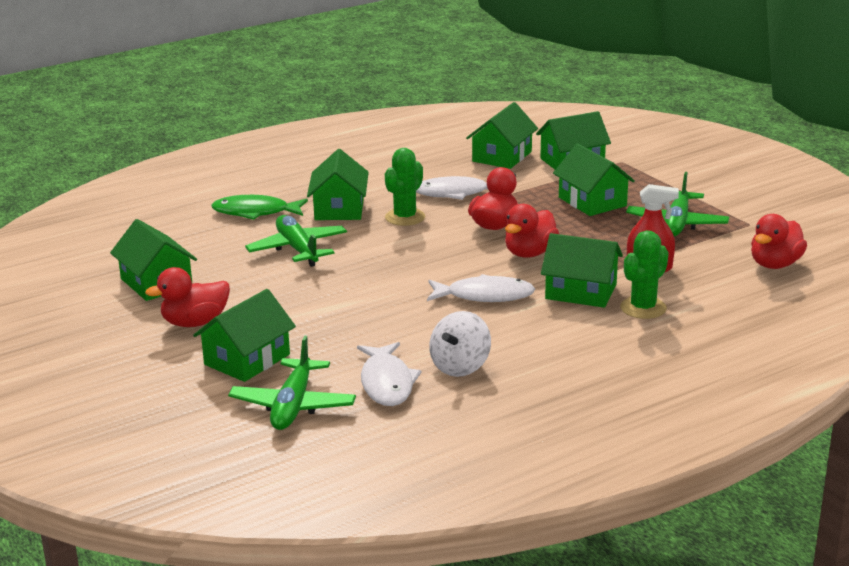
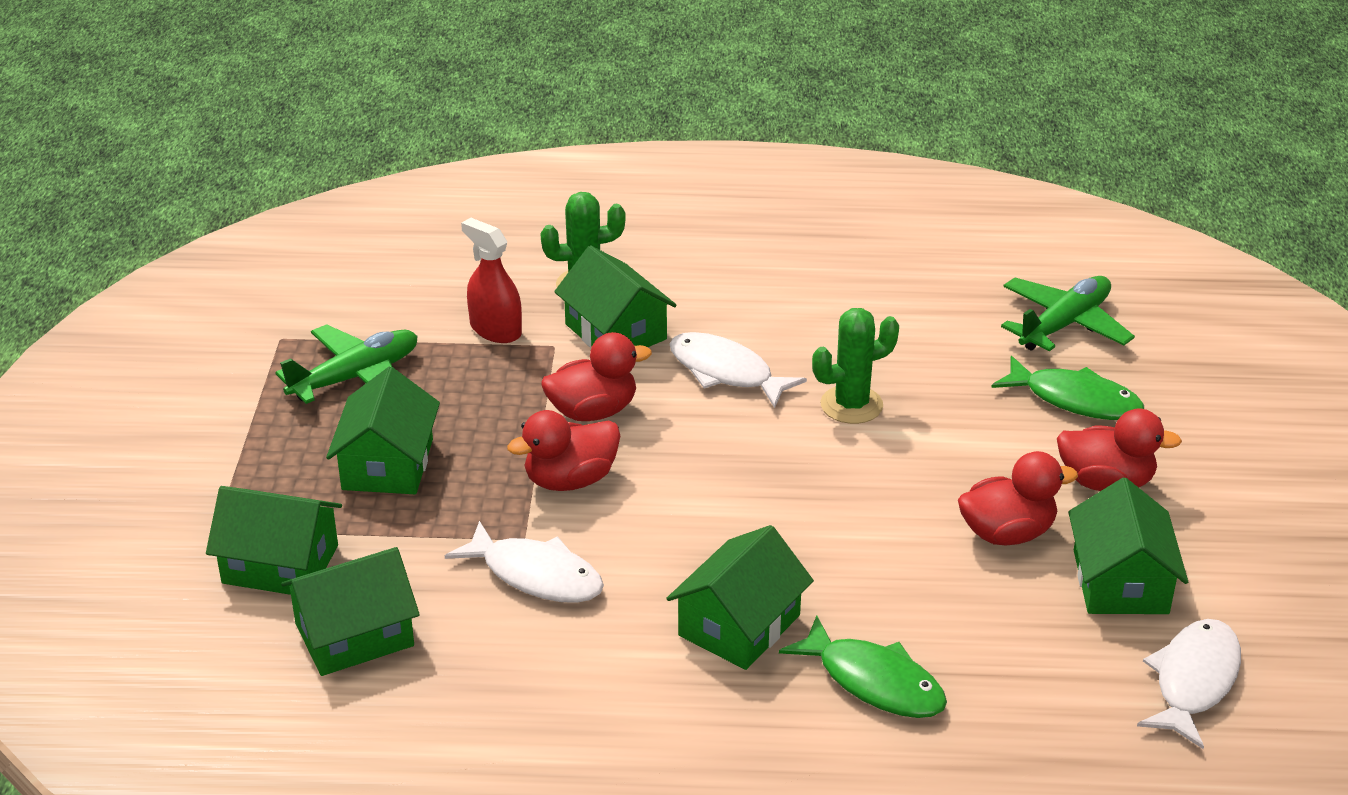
camera: 145 degrees left, 10 degrees up
(247, 359) = (1075, 400): green house -> green fish
(297, 249) = (877, 559): green plane -> none
(386, 383) = (947, 311): white fish -> white fish (1193, 681)
(405, 217) = (667, 556): green cactus -> green cactus (851, 405)
(460, 367) = (855, 298): white spinning top -> none
(775, 264) = (364, 275): red duck -> red duck (1007, 533)

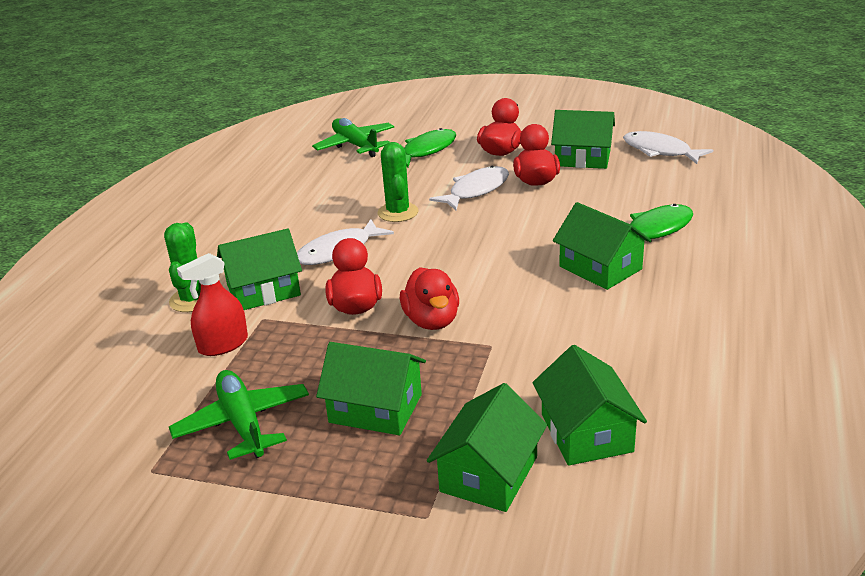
camera: 75 degrees left, 5 degrees down
(536, 575) = (534, 342): white fish -> white fish (476, 190)

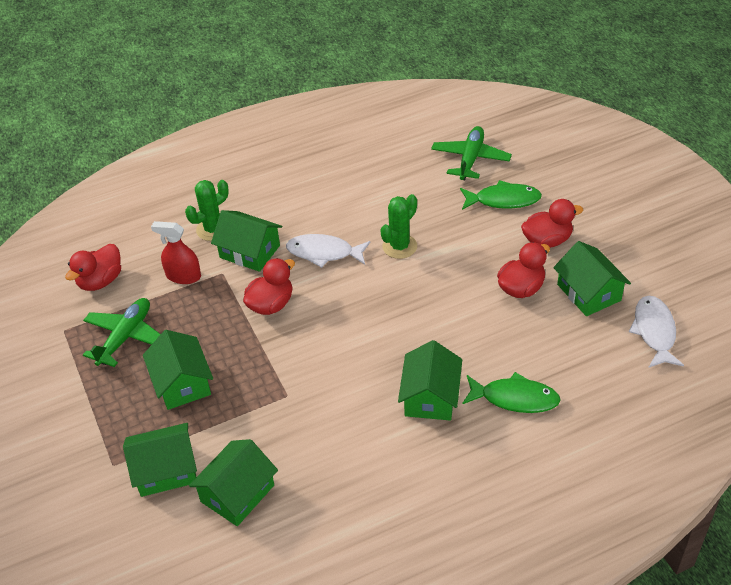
camera: 50 degrees right, 15 degrees up
(432, 321) = (287, 350): red duck -> red duck (100, 281)
(476, 190) = (472, 265): white fish -> none

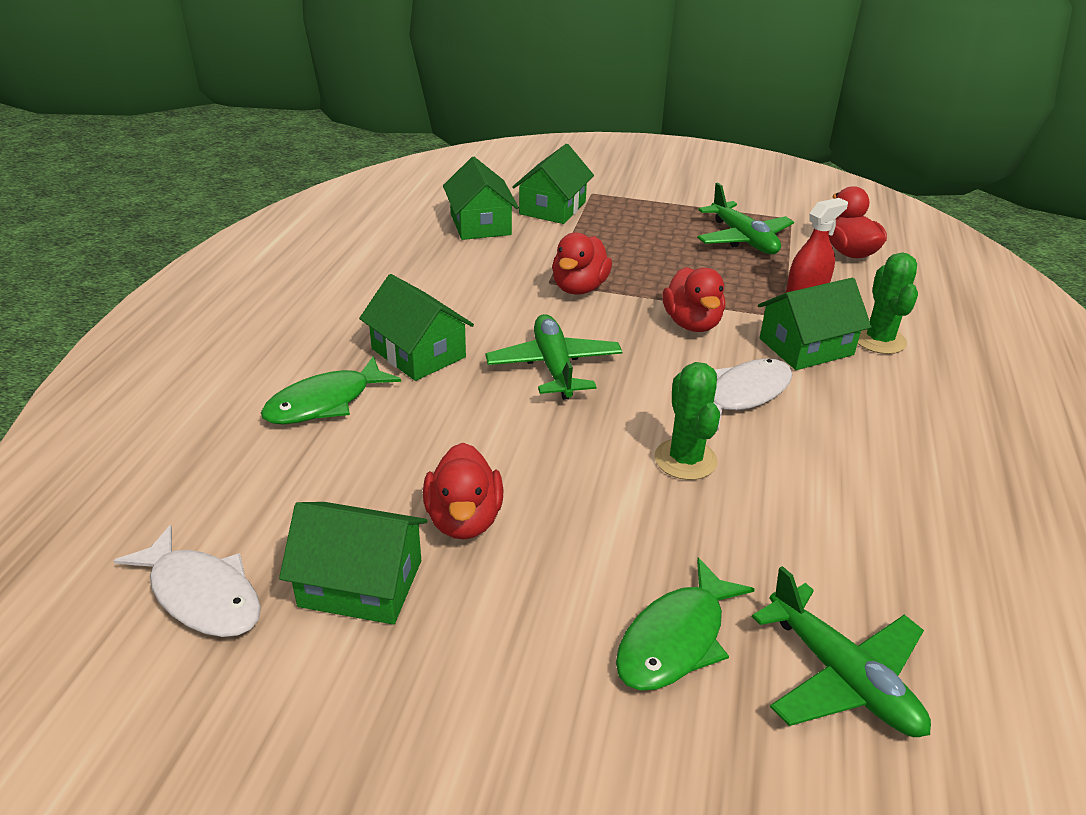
camera: 125 degrees right, 10 degrees down
(182, 383) = (642, 243): green house -> none
(378, 332) = (554, 366): none -> green plane
(547, 240) = (518, 620): red duck -> red duck (579, 288)

